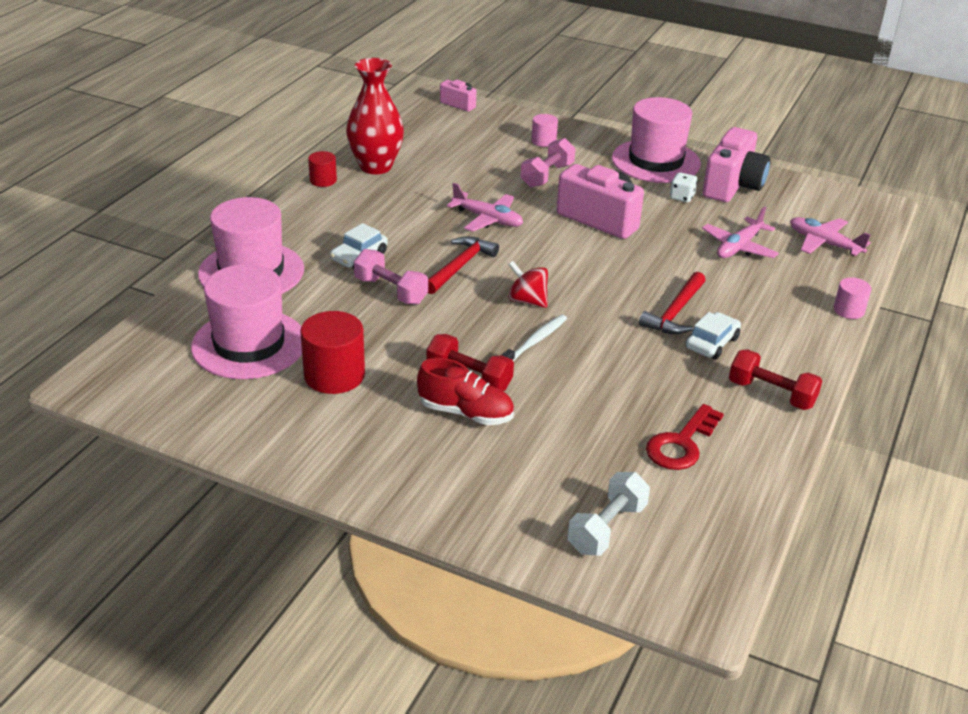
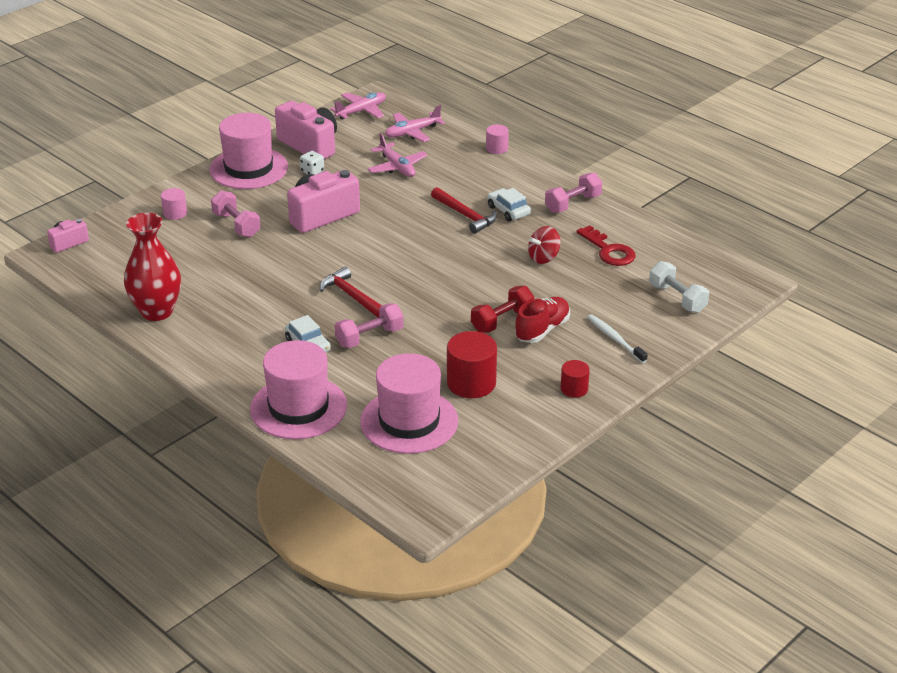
camera: 70 degrees left, 0 degrees up
(323, 180) = (162, 346): red cylinder -> red cylinder (574, 389)
(488, 219) = (288, 269): pink plane -> pink plane (361, 111)
(527, 301) = (418, 275): red spinning top -> red spinning top (544, 258)
(534, 342) = (472, 283): white toothbrush -> white toothbrush (615, 339)
(771, 394) = (573, 204): red dumbbell -> pink dumbbell

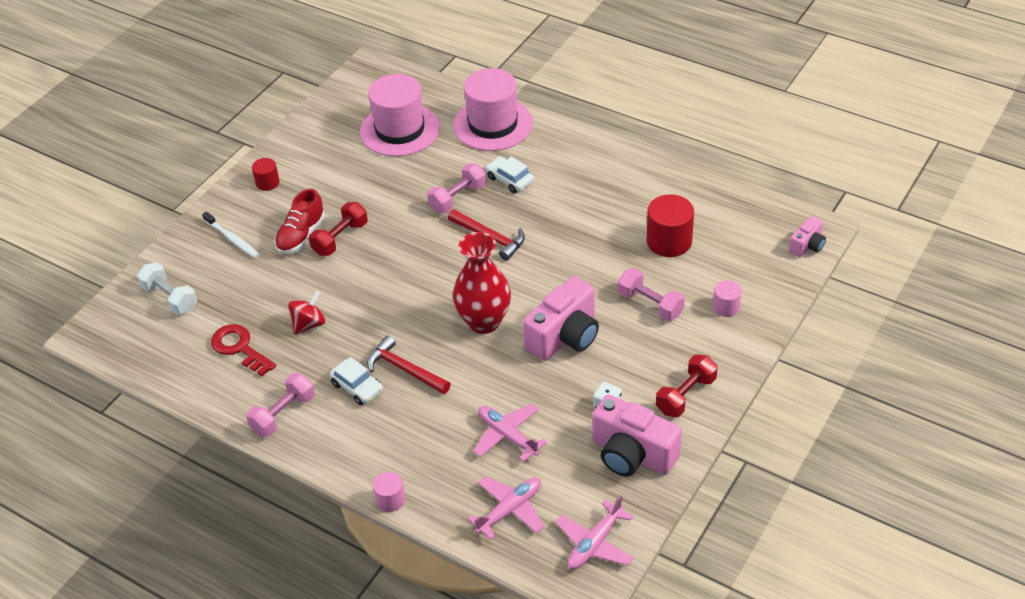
camera: 170 degrees right, 10 degrees up
(157, 311) = (664, 187): red vase -> red vase (484, 322)
(248, 168) = (686, 395): pink hat -> red dumbbell
(471, 383) = (356, 171): red cylinder -> red cylinder (669, 241)

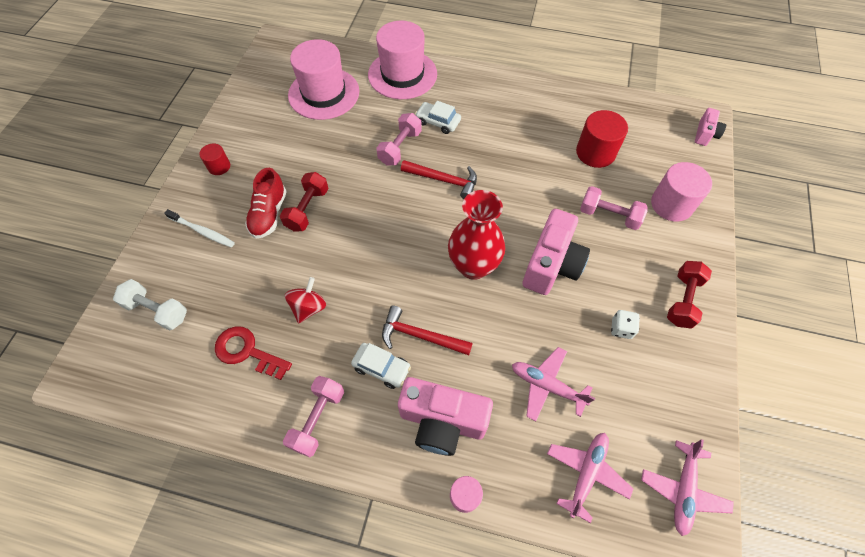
camera: 20 degrees left, 15 degrees up
(632, 454) = (668, 376): pink camera -> pink camera (442, 421)
(726, 307) = (671, 204): pink cylinder -> pink cylinder, size x1.79

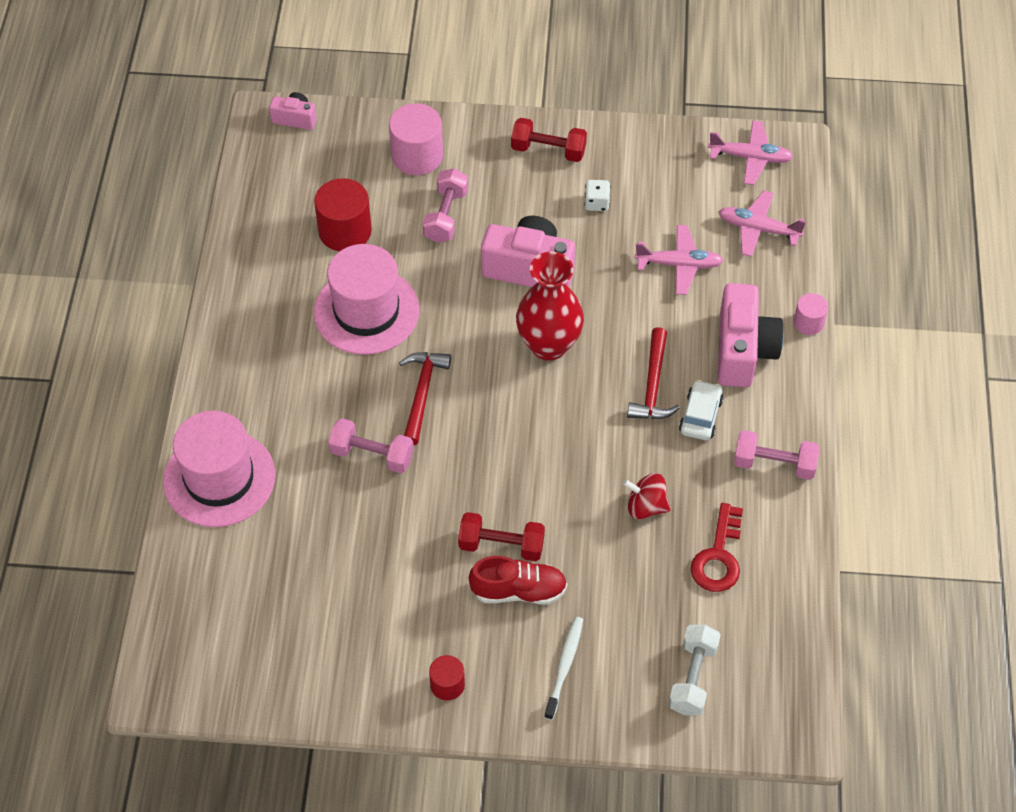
camera: 100 degrees left, 5 degrees down
(324, 93) = (275, 580): pink hat -> pink hat (366, 311)
(438, 122) = (315, 416): white car -> none
(546, 386) = (679, 264): pink plane -> pink plane turned 105 degrees counterclockwise

